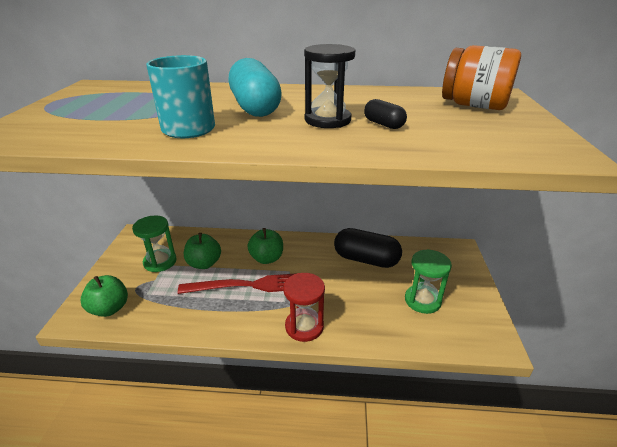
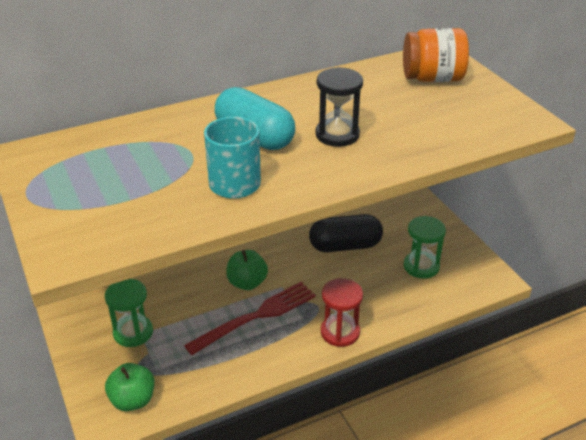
camera: 30 degrees left, 5 degrees up
(204, 263) = (185, 314): green apple -> none
(383, 124) = (386, 126): black capsule -> none

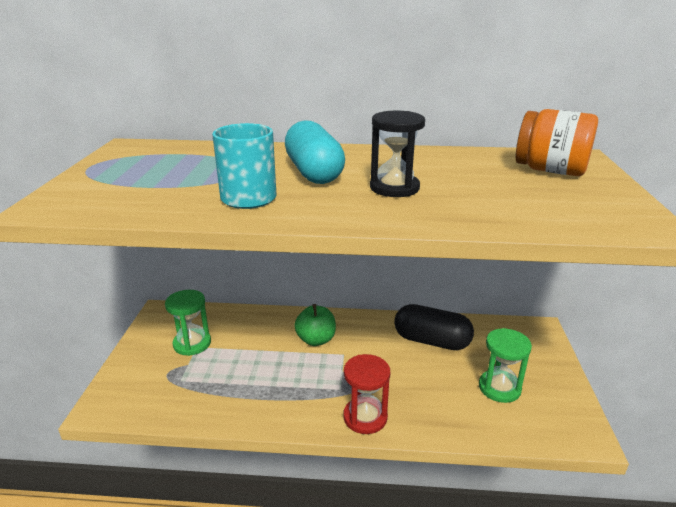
camera: 30 degrees right, 10 degrees down
(133, 400) = (140, 397): green apple -> none
(257, 316) = (301, 370): red fork -> none

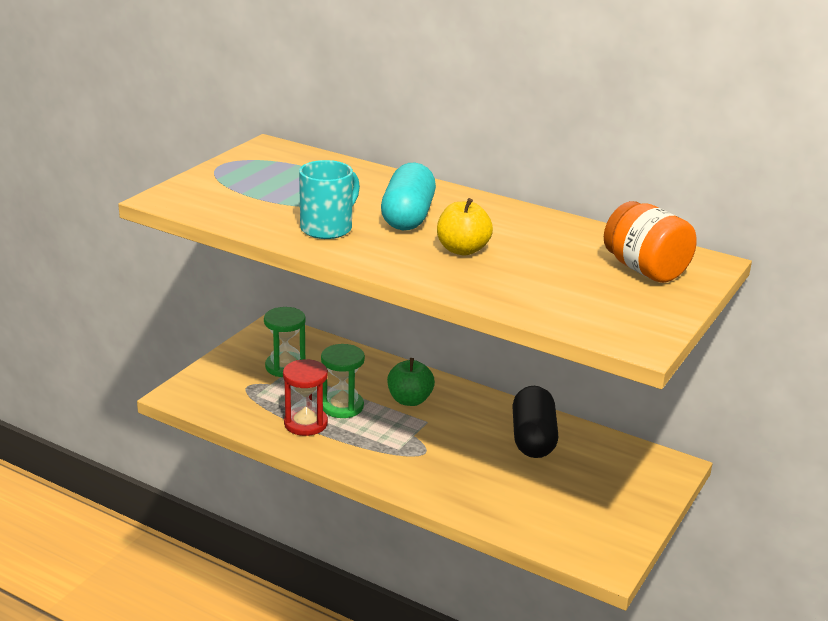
camera: 25 degrees right, 0 degrees up
(365, 417) = (403, 478): red hourglass -> red hourglass (305, 423)
(394, 188) = (462, 250): black hourglass -> yellow apple
(431, 341) = (533, 438): black capsule -> black capsule turned 45 degrees clockwise
(499, 388) = (562, 500): green hourglass -> green hourglass (342, 406)

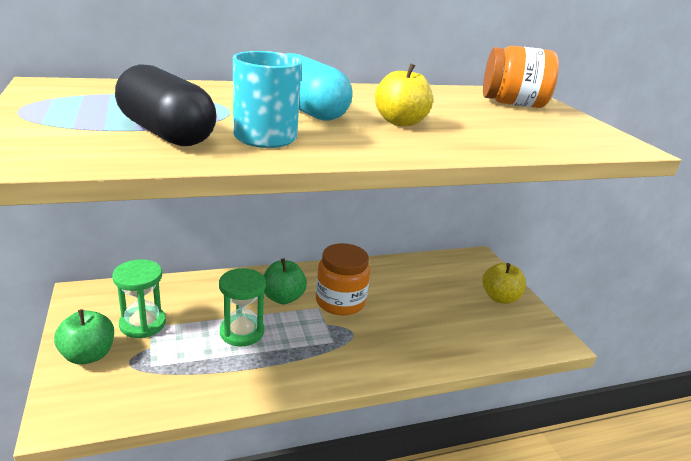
camera: 50 degrees left, 0 degrees up
(230, 369) = (88, 355): none -> green apple
(305, 423) = (234, 365): red hourglass -> none
(453, 427) = (340, 301): none -> orange jar
(533, 438) = (395, 282): black capsule -> black capsule (166, 133)
(619, 505) = (499, 298): none -> yellow apple

